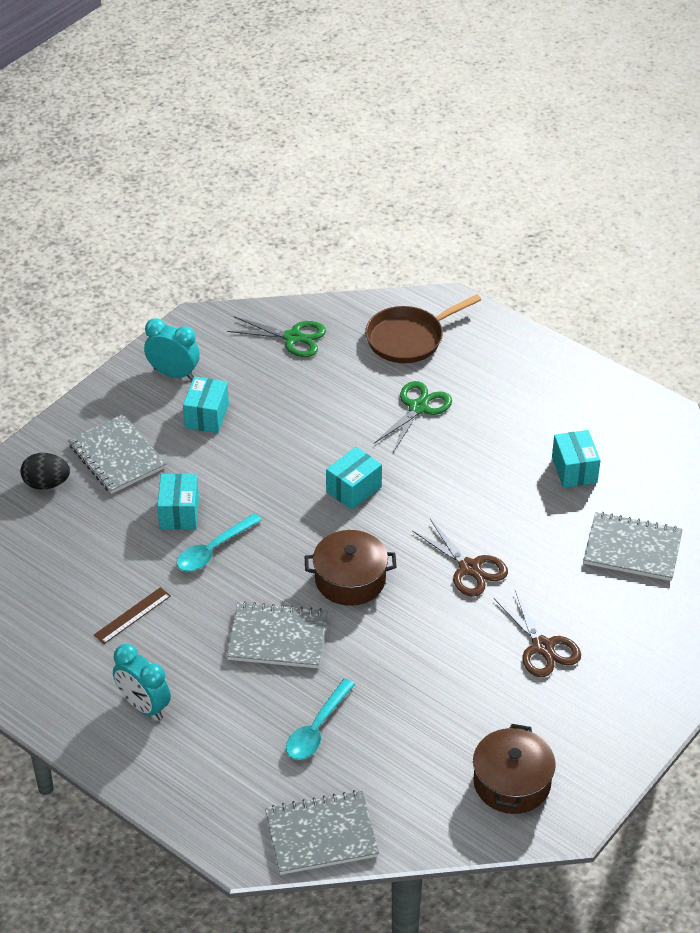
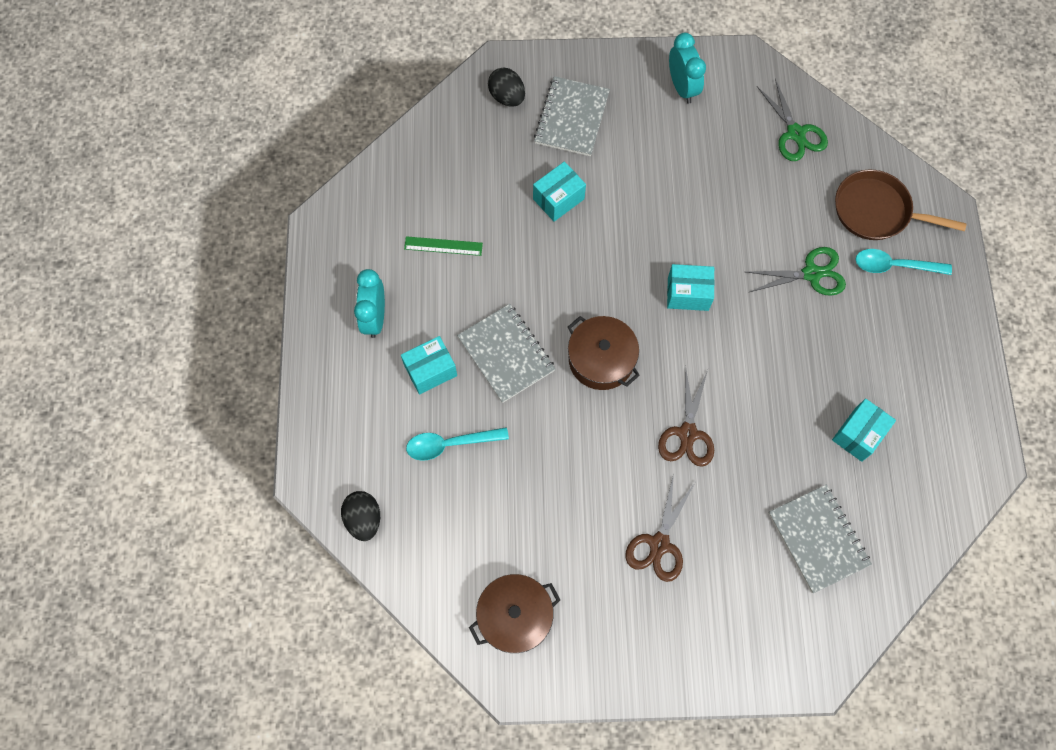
camera: 50 degrees right, 25 degrees up
(132, 615) = (443, 246): brown ruler -> green ruler
(207, 416) = (663, 141): turquoise box -> turquoise box (430, 370)
(213, 550) = (545, 248): turquoise spoon -> turquoise spoon (894, 266)
(321, 834) = (364, 519): grey notebook -> black egg

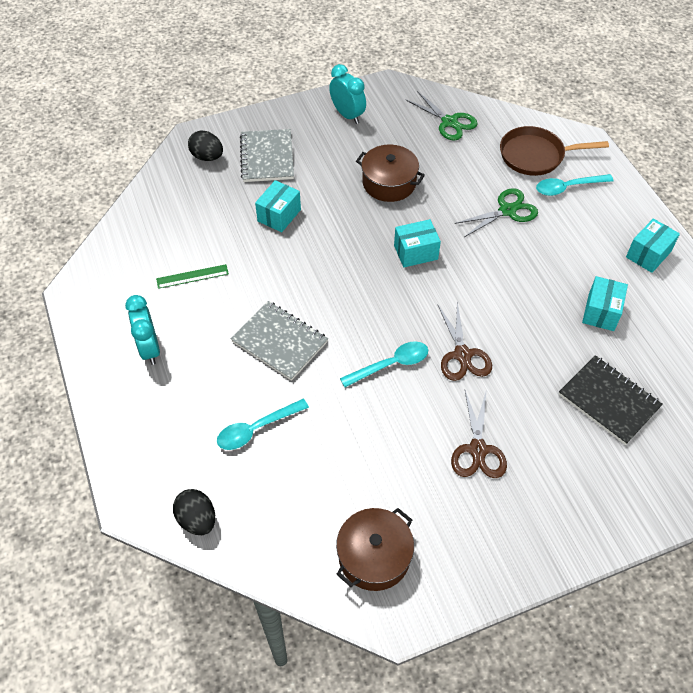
camera: 20 degrees left, 15 degrees down
(430, 370) = (216, 375): turquoise box -> turquoise box (648, 254)
(601, 359) = (364, 321): brown pot -> brown pot (389, 183)
(609, 419) = (391, 364): none -> turquoise spoon
(818, 539) = (609, 401): grey notebook -> black notebook

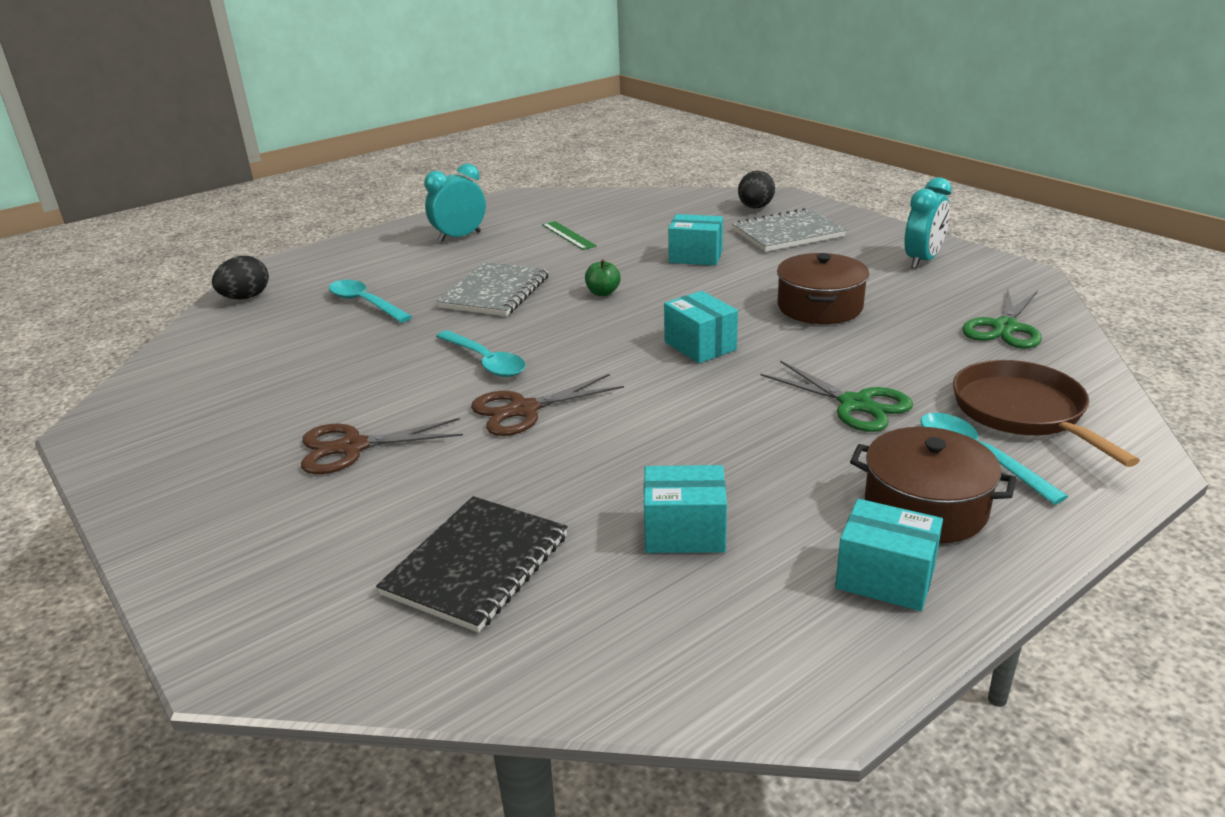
camera: 75 degrees right, 25 degrees down
(314, 280) = (603, 293): none -> green apple
(374, 556) = (185, 399): brown pot -> brown pot (925, 507)

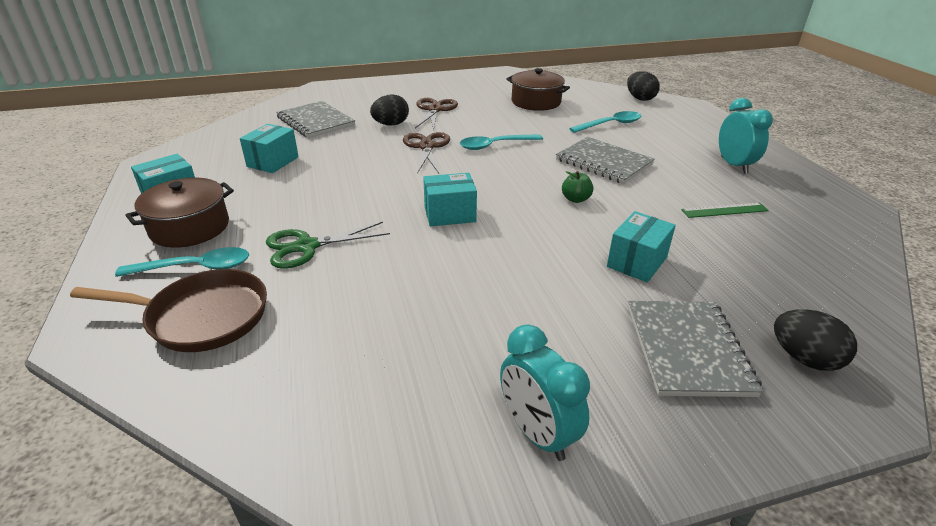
camera: 110 degrees right, 5 degrees up
(448, 470) = (391, 124): none -> black egg
(477, 565) = (315, 121): black notebook -> grey notebook
(819, 307) = (469, 292): brown pot -> brown pot (536, 102)
(1005, 328) = (318, 396): green scissors -> none

